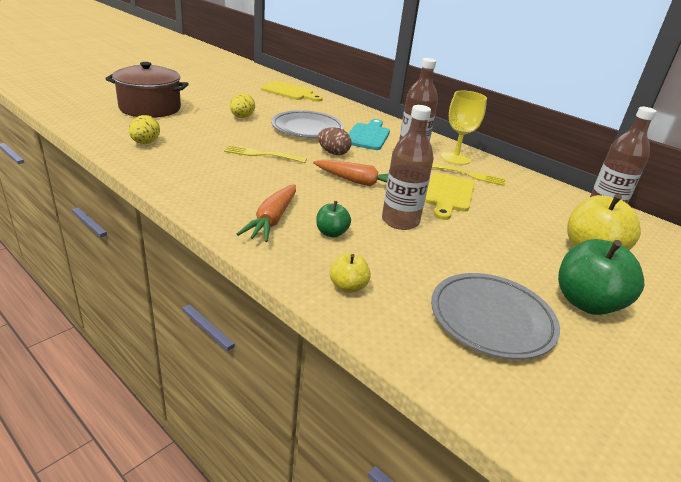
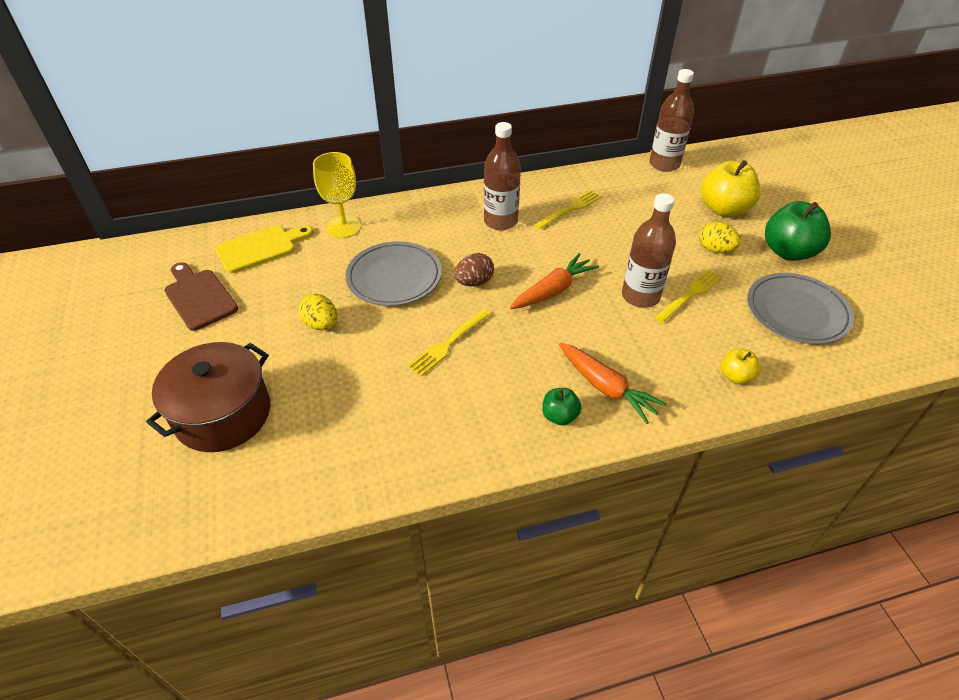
camera: 55 degrees left, 15 degrees up
(145, 143) = (351, 448): yellow egg -> yellow egg (715, 250)
(233, 87) = (199, 297): none -> brown cutting board
(331, 233) = (645, 352): green apple -> green apple (559, 416)
(368, 136) = (443, 236): turquoise cutting board -> none
(435, 246) = (690, 294): none -> yellow fork
(448, 194) = (603, 241): yellow cutting board -> none
(455, 158) = (531, 199): yellow goblet -> yellow goblet (344, 227)

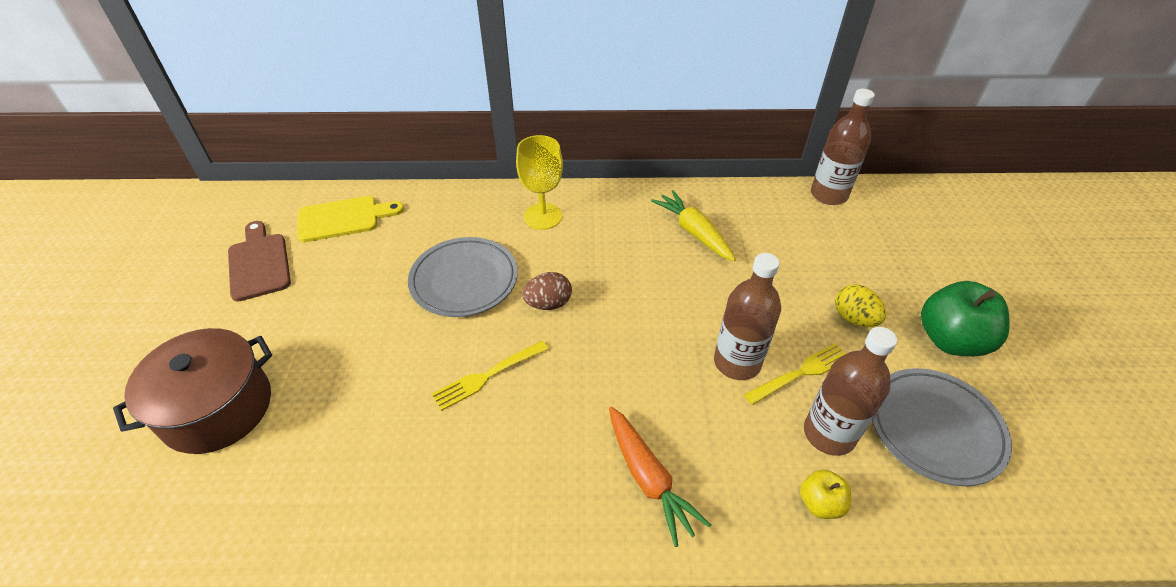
camera: 15 degrees right, 0 degrees up
(321, 324) = (364, 322): yellow egg -> none
(344, 227) = (437, 210): yellow goblet -> yellow goblet (543, 216)
(500, 221) = (608, 233): brown bottle -> brown bottle (829, 434)
(553, 290) = (634, 333): orange carrot -> none
(559, 416) = (577, 504): green apple -> none
(570, 209) = (694, 232): yellow fork -> yellow carrot
(723, 209) = (883, 266): yellow apple -> none

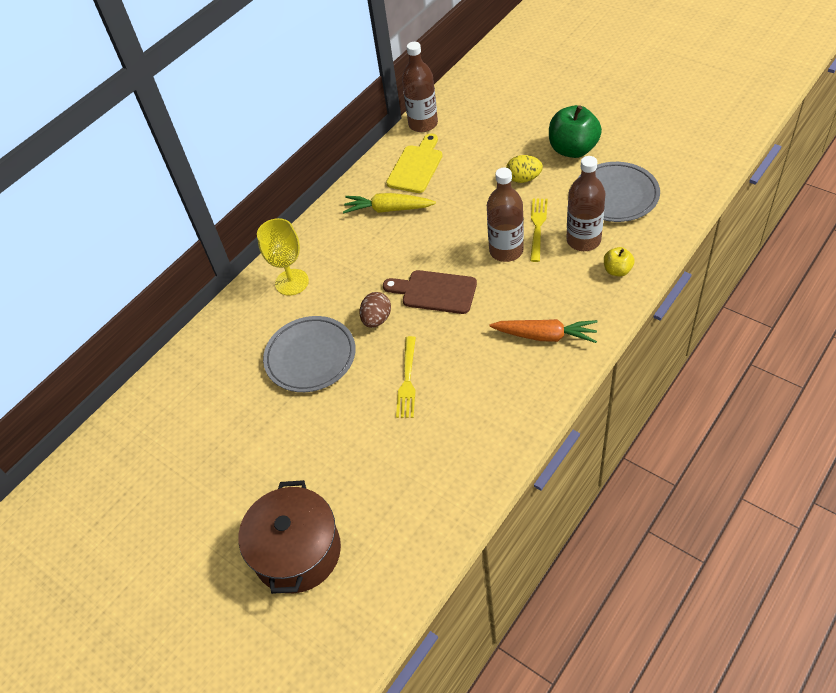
camera: 45 degrees left, 5 degrees up
(259, 263) = (164, 483): brown cutting board -> brown cutting board (435, 292)
(343, 218) = (167, 408): yellow cutting board -> yellow cutting board (416, 167)

